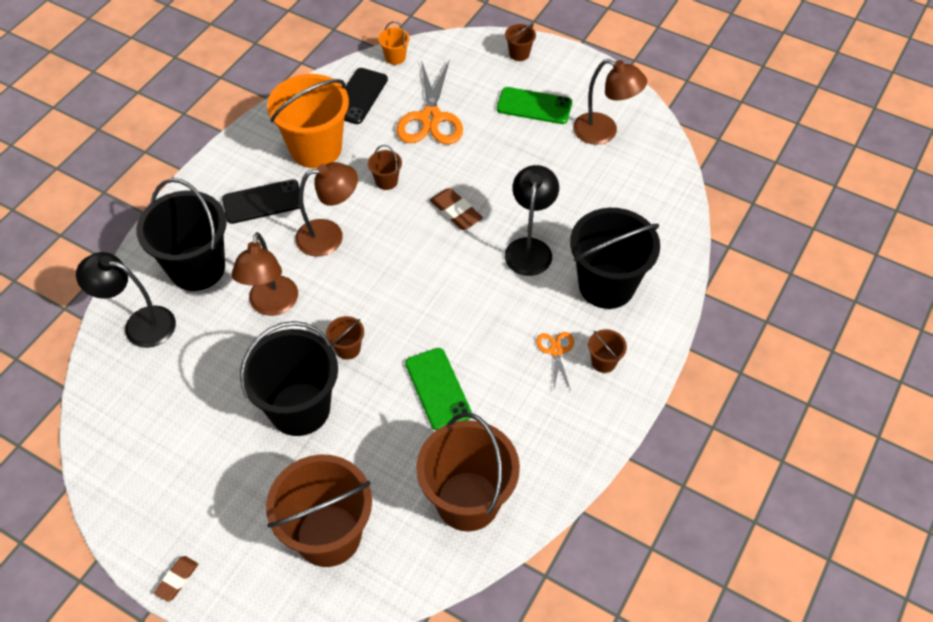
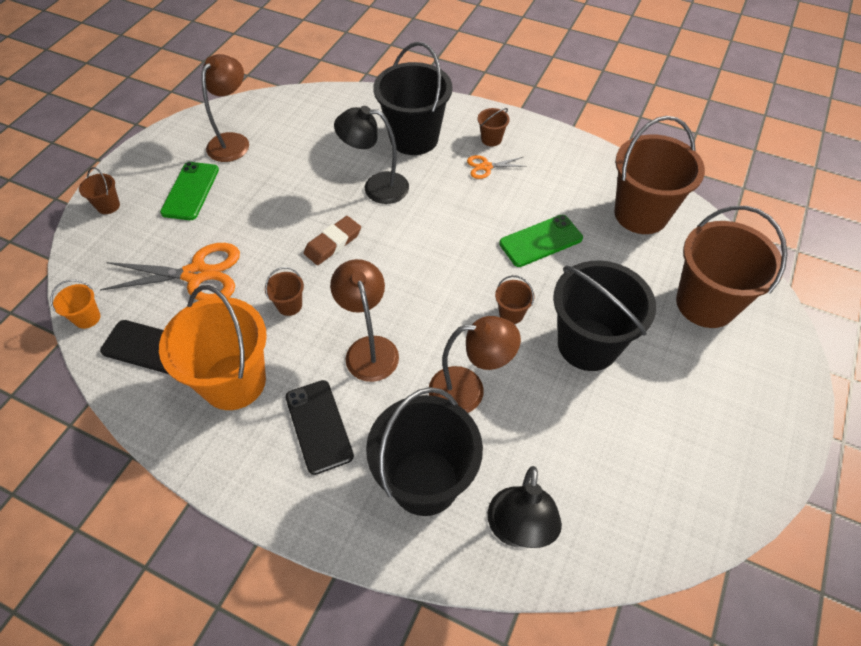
camera: 95 degrees left, 0 degrees up
(177, 579) = (795, 417): brown eraser -> none

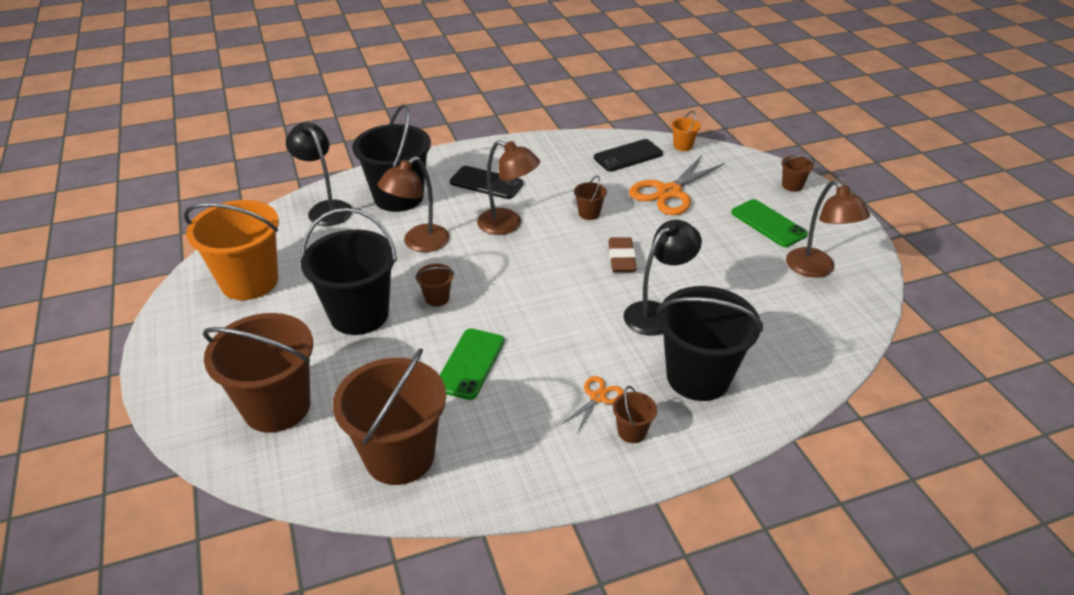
camera: 135 degrees right, 15 degrees down
(234, 382) = (560, 171): orange bucket -> orange bucket (249, 281)

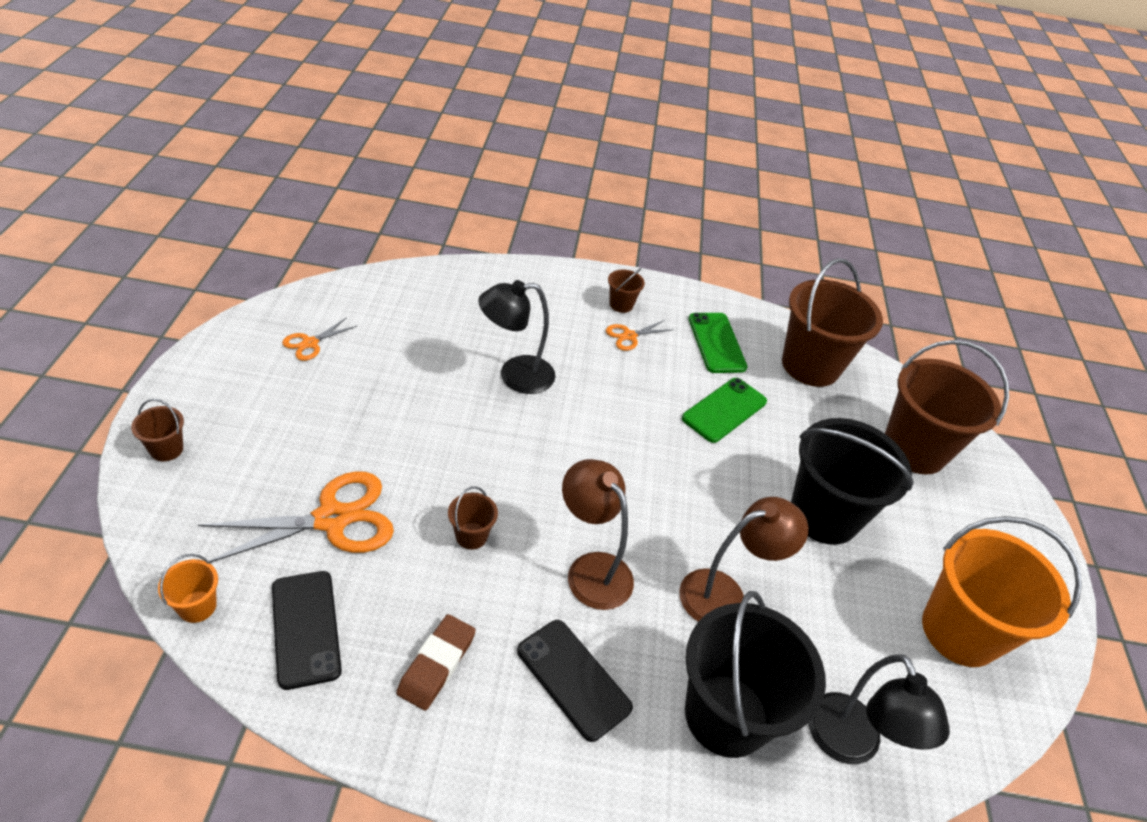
camera: 160 degrees left, 5 degrees up
(437, 298) = (730, 496): brown bucket -> none
(621, 258) = (492, 450): brown eraser -> brown eraser (436, 664)
(628, 156) = (306, 628): black phone -> black phone turned 75 degrees clockwise
(698, 377) = (534, 313): black bucket -> none
(768, 223) = (278, 413): green phone -> green phone (716, 343)
(816, 269) = (310, 343): brown lamp -> orange scissors

